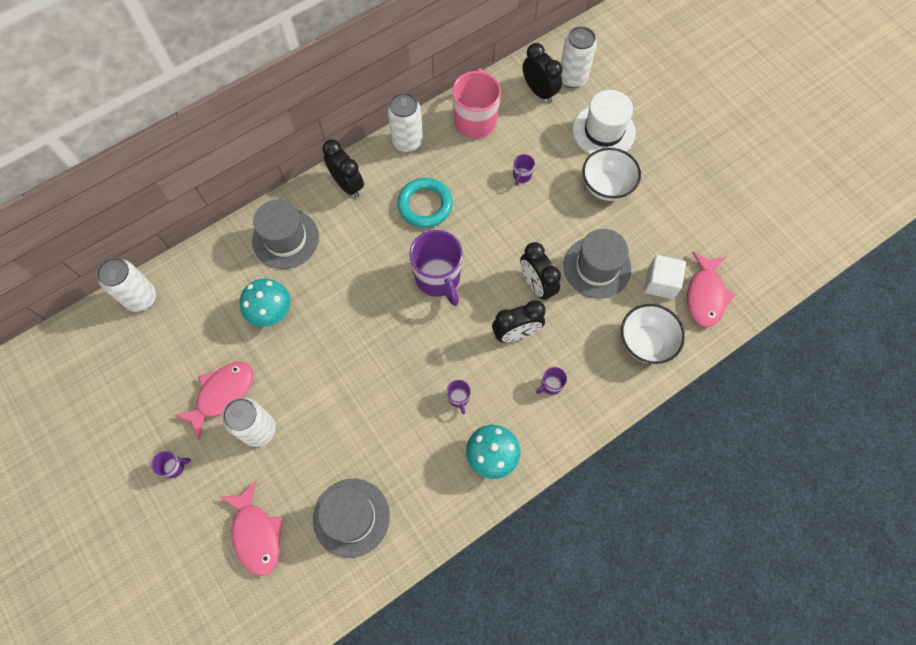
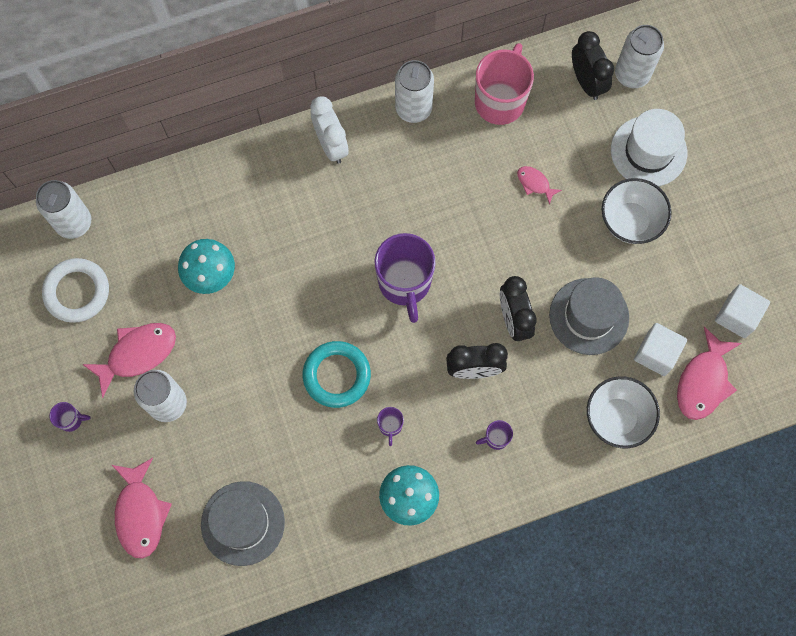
camera: 15 degrees right, 5 degrees up
(156, 355) = (77, 292): none -> white ring
(285, 239) = (246, 193): grey hat -> none
(347, 185) = (331, 145): black clock -> white clock
(425, 205) = (413, 192): turquoise ring -> turquoise ring (337, 375)
(521, 175) = (535, 183): purple mug -> pink fish
(714, 238) = (737, 316): none -> white cube

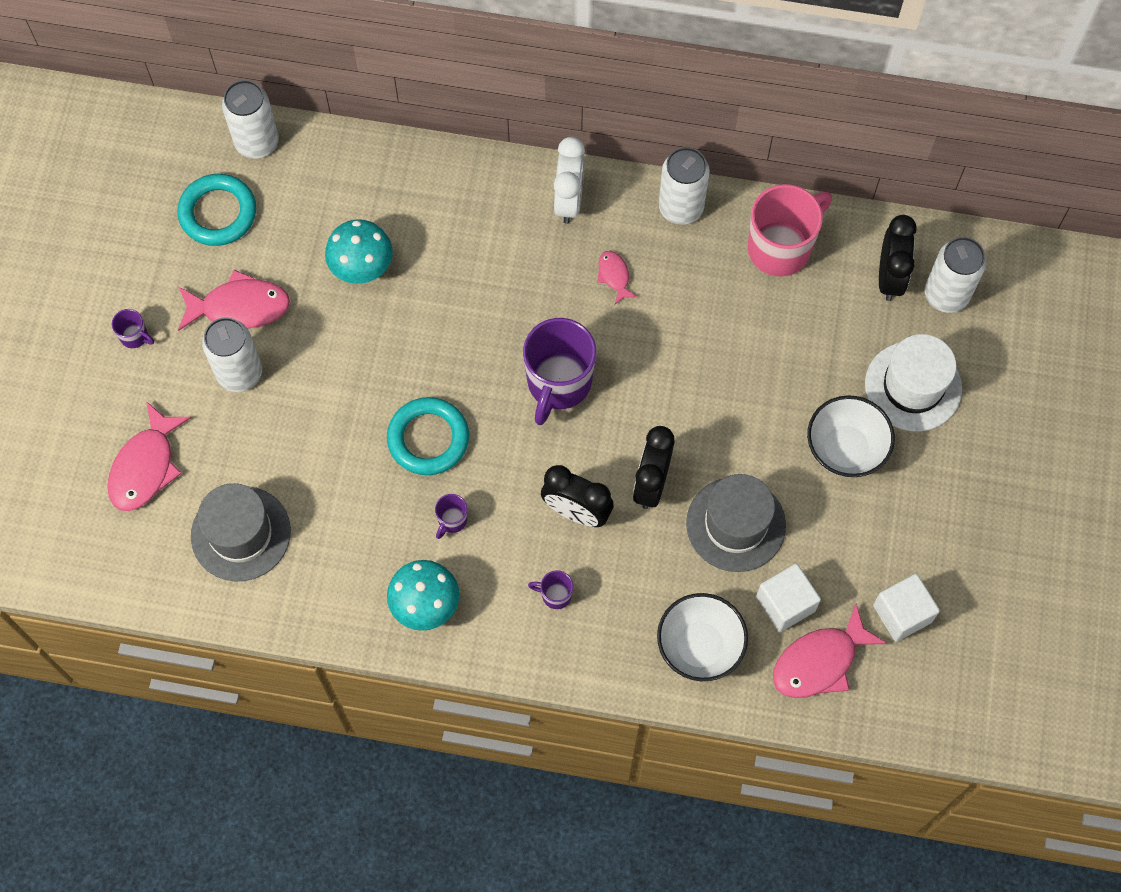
camera: 30 degrees right, 5 degrees down
(77, 292) = (218, 213): white ring -> turquoise ring
(535, 183) = (764, 354): pink fish -> pink fish (614, 276)

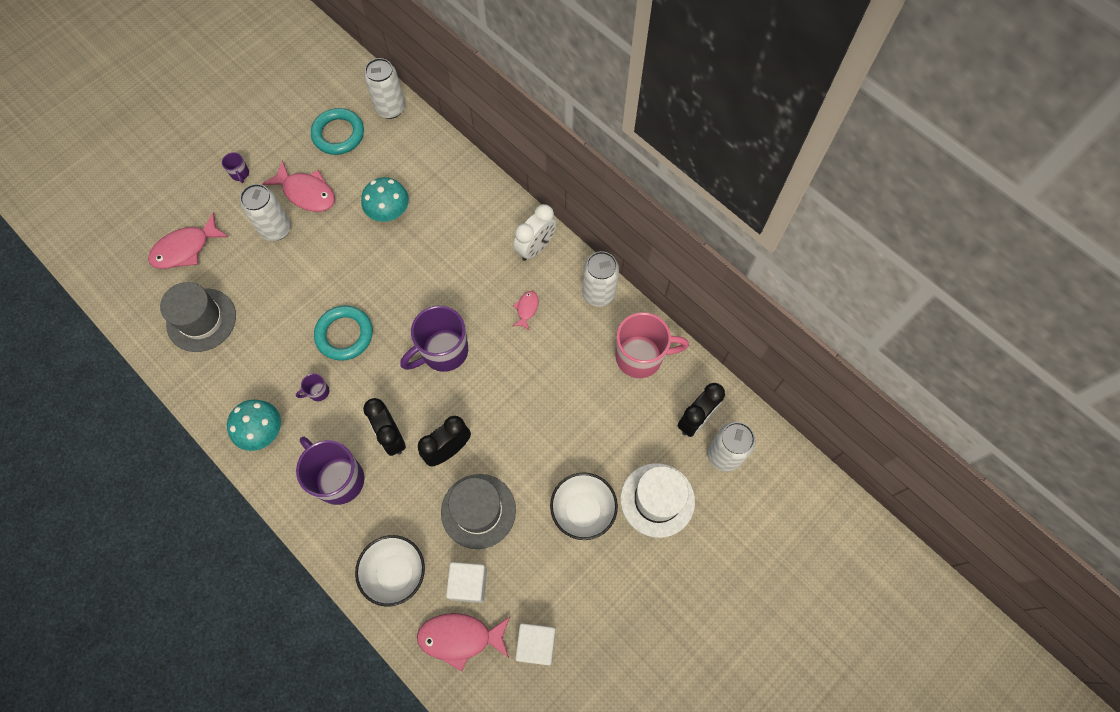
camera: 35 degrees right, 0 degrees up
(555, 595) = (339, 478): purple mug -> purple mug, size x2.29

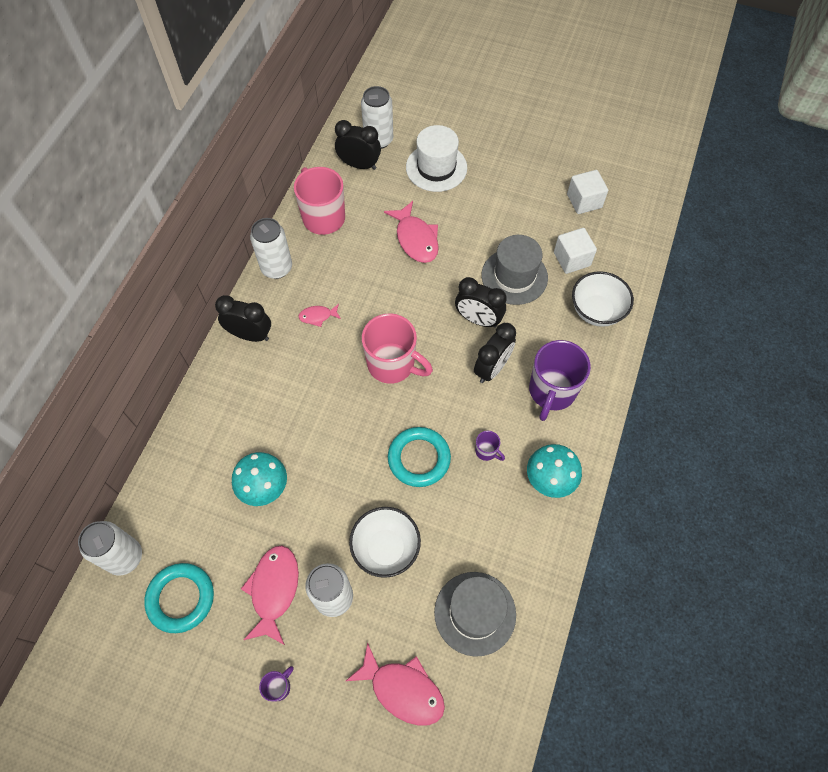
camera: 115 degrees left, 5 degrees down
(443, 351) = (392, 364): purple mug -> pink mug
(460, 638) = (611, 248): pink fish -> pink fish (416, 239)
(535, 248) = (250, 335): white clock -> black clock
(583, 511) = (472, 209): white bowl -> white bowl (386, 548)

